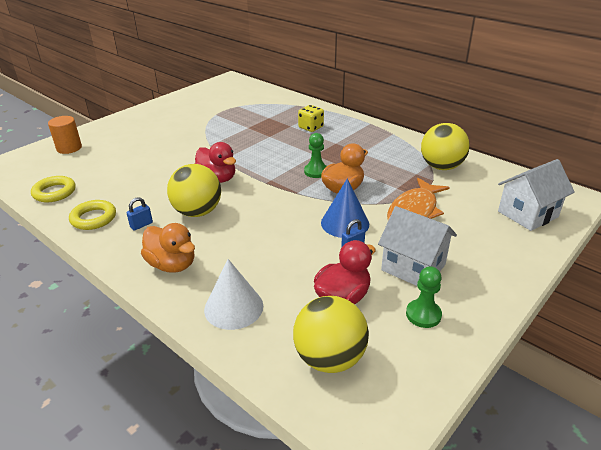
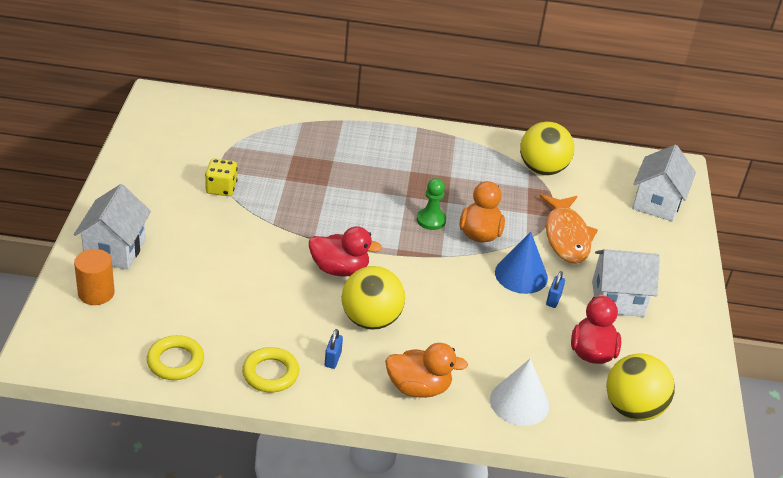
camera: 40 degrees left, 5 degrees up
(109, 133) = (115, 249): none -> white house
(311, 127) = (359, 155): yellow dice -> yellow dice (221, 188)
(423, 315) = (662, 340): green pawn -> none

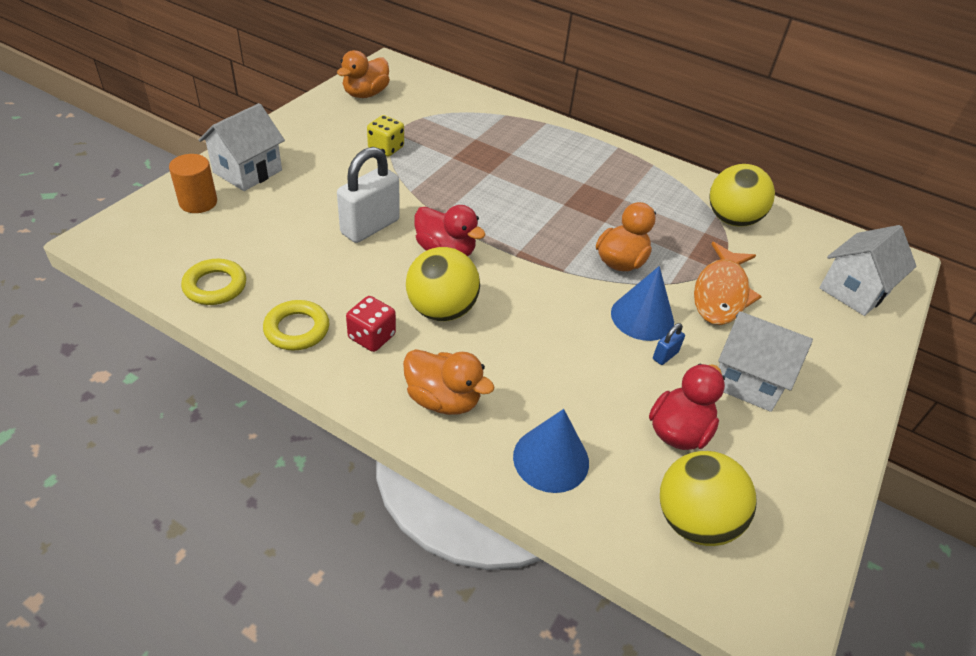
camera: 25 degrees right, 5 degrees up
(160, 137) = (365, 94): none -> orange duck
(263, 267) = (370, 227): none -> white padlock
(332, 359) = (372, 337): blue padlock -> red dice
(431, 220) = (575, 233): green pawn -> none
(519, 402) = (551, 459): white cone -> blue cone

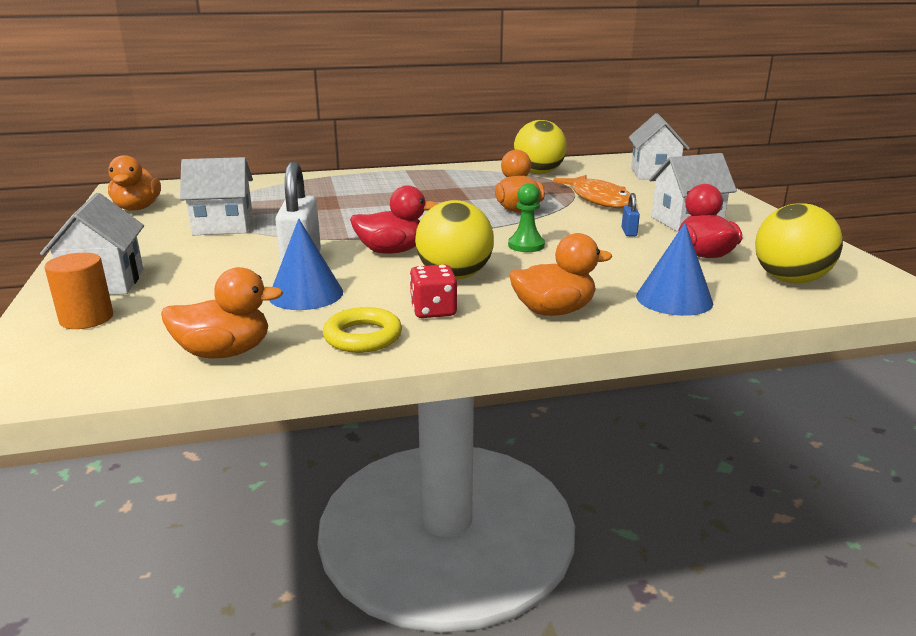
camera: 40 degrees left, 20 degrees down
(215, 286) = (224, 352): yellow ring -> orange duck
(386, 148) = (223, 226): yellow dice -> white house
(550, 312) = (526, 245): none -> green pawn
(642, 317) = (582, 224): blue cone -> blue cone (306, 294)

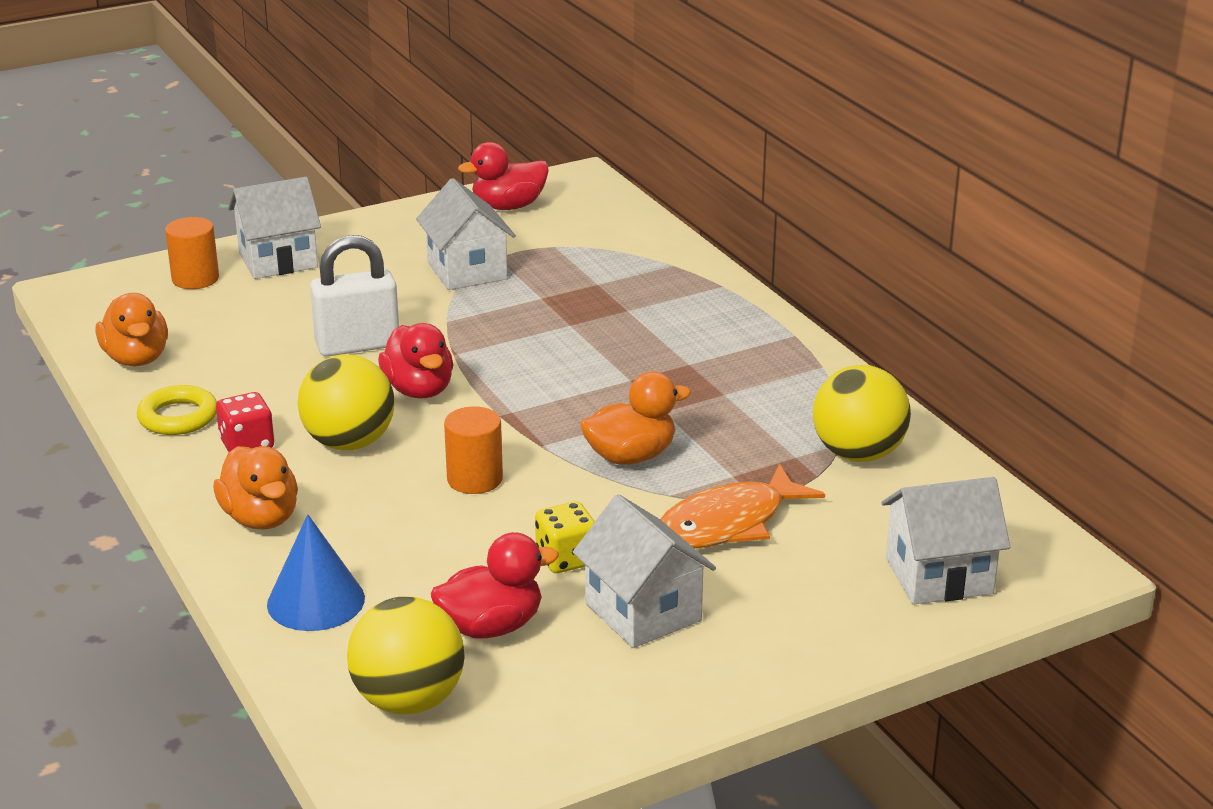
camera: 75 degrees right, 5 degrees up
(137, 208) = (508, 206): orange duck -> red duck
(306, 294) = (275, 366): blue cone -> none
(526, 245) = (475, 479): green pawn -> orange cylinder
(629, 232) = (566, 559): blue padlock -> yellow dice

